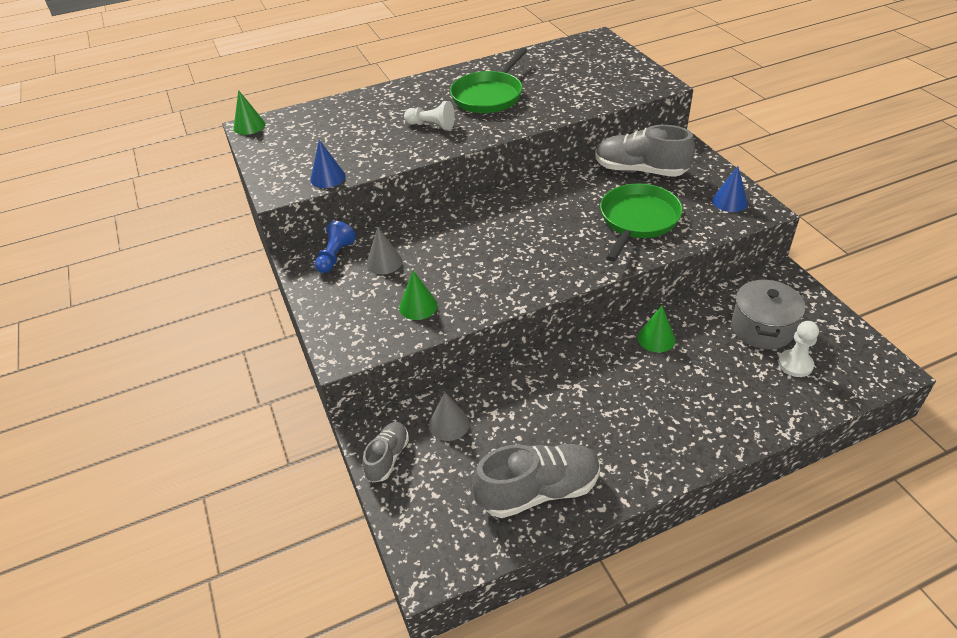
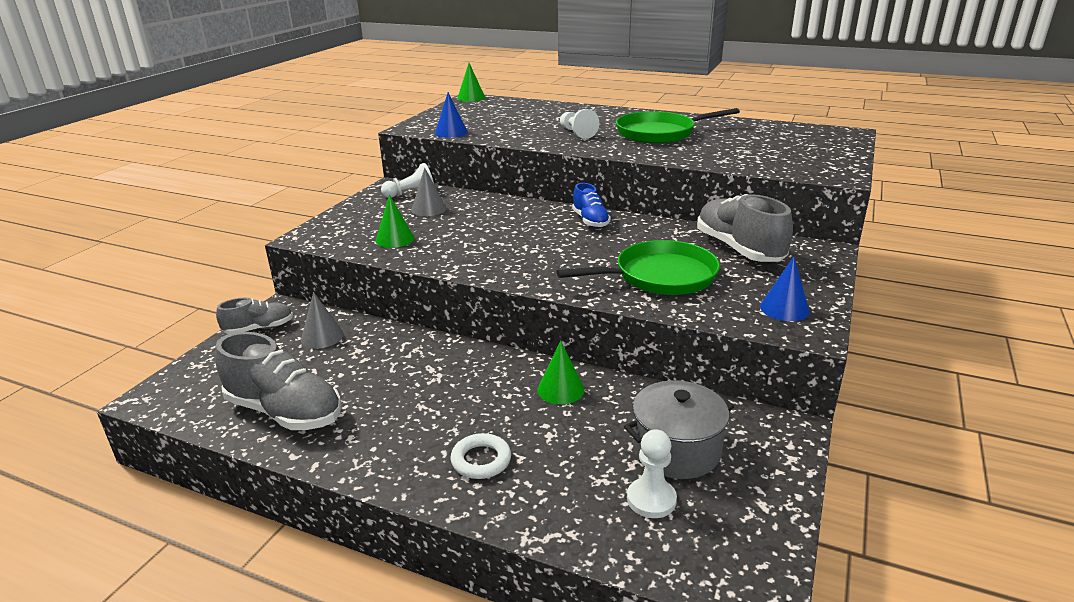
camera: 45 degrees right, 15 degrees down
(335, 256) = (411, 193): blue pawn -> white pawn
(519, 200) = (590, 221): none -> blue shoe
(696, 415) = (481, 460): none -> white ring

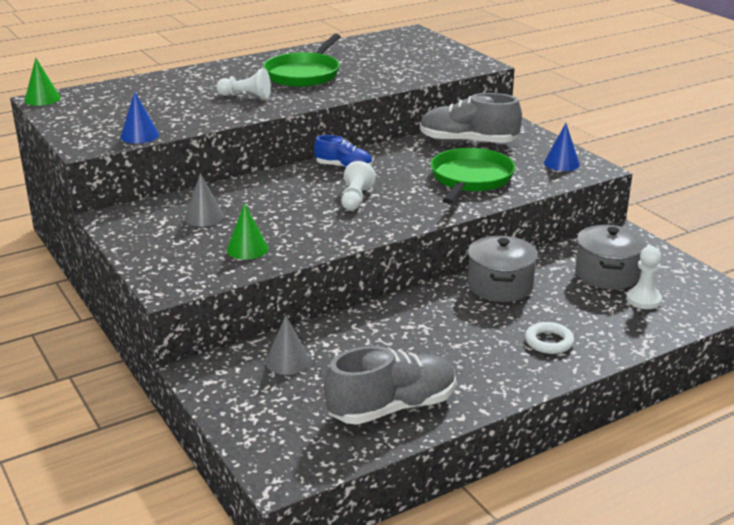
camera: 55 degrees left, 0 degrees up
(259, 329) = (223, 391): grey shoe -> none
(411, 193) = (148, 214): white pawn -> white pawn (355, 199)
(560, 389) = (500, 286): green cone -> grey pot

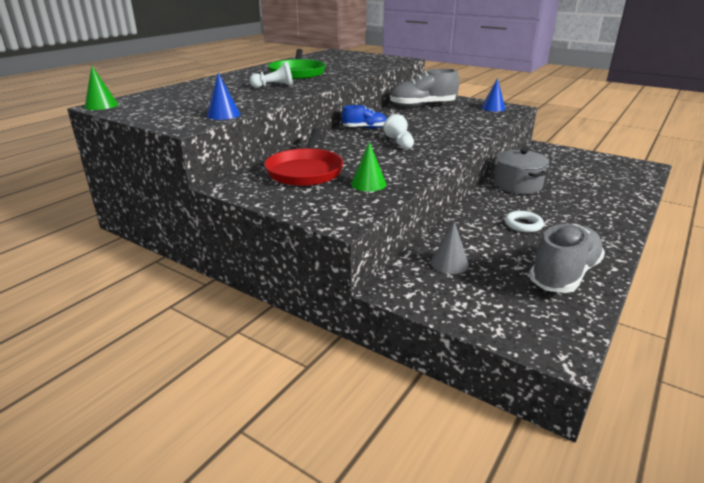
camera: 25 degrees left, 0 degrees up
(204, 217) = (305, 171): grey cone -> red pan
(470, 179) = (454, 122): green pan -> none
(549, 342) = (592, 209): white ring -> white ring (523, 225)
(607, 274) = (565, 167): grey pot -> none
(643, 300) = (604, 176): white pawn -> none

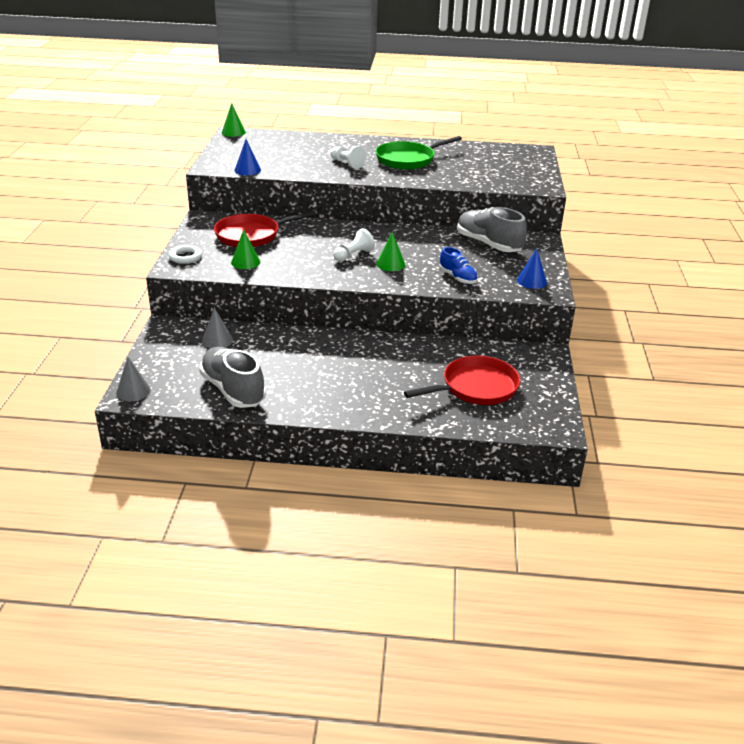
camera: 60 degrees right, 5 degrees up
(365, 128) = (378, 233): blue shoe -> blue shoe (458, 278)
(429, 135) = (390, 264): none -> green cone
(518, 185) = (404, 350): grey pot -> none
(523, 225) = (312, 363): white ring -> white ring (185, 257)
(548, 345) = (133, 391): none -> grey cone
(564, 275) = (233, 390): grey shoe -> grey shoe turned 135 degrees counterclockwise
(585, 175) = (476, 387): none -> red pan

